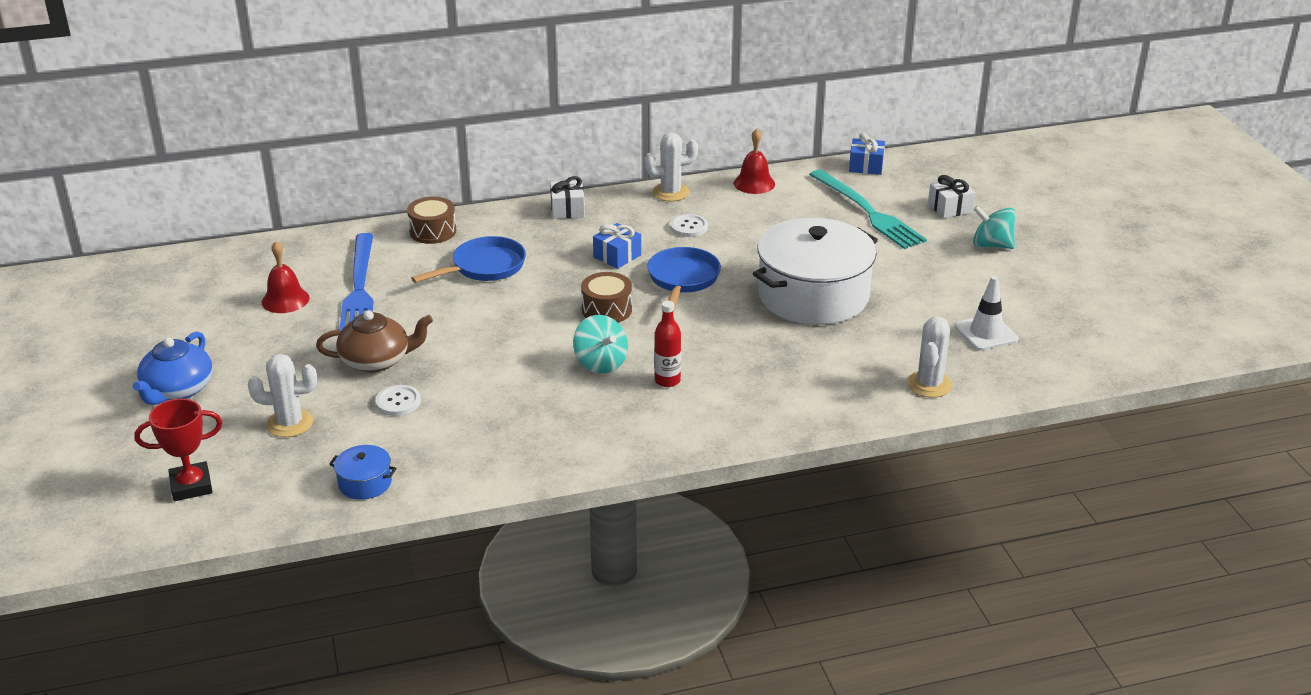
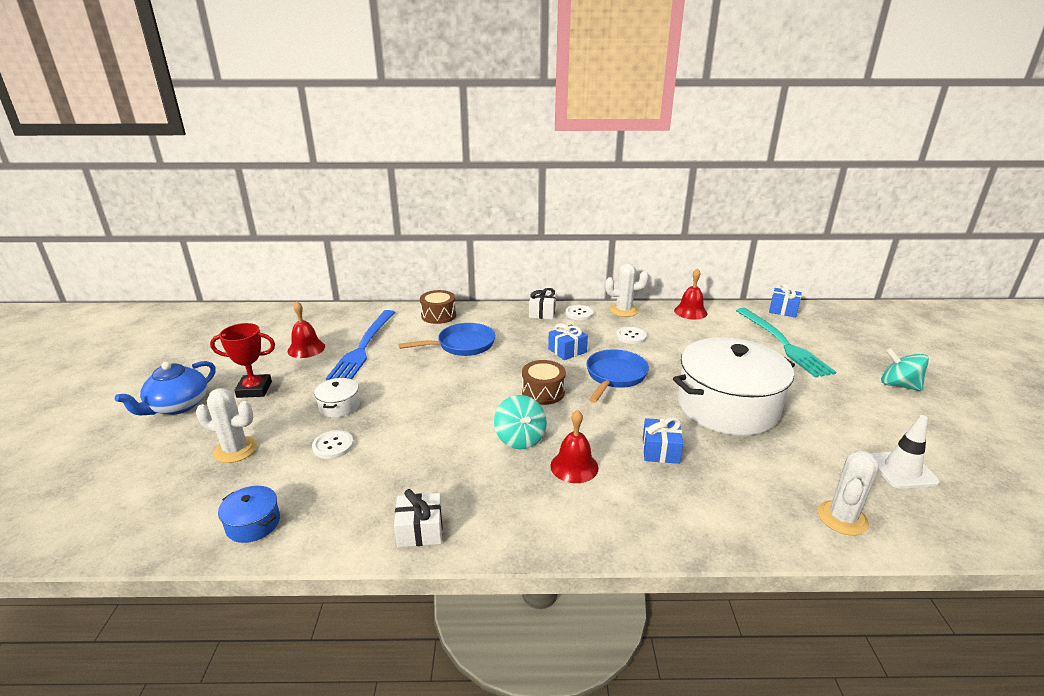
camera: 15 degrees right, 5 degrees down
(191, 486) = (113, 496): red trophy -> red trophy (254, 389)
(376, 361) = (339, 406): brown teapot -> white pot
(615, 204) = (579, 313): none -> white button
(667, 380) = (574, 466): red bottle -> red bell
(751, 351) = (660, 450): none -> blue gift
(950, 208) = (856, 349): white gift -> white gift (420, 530)

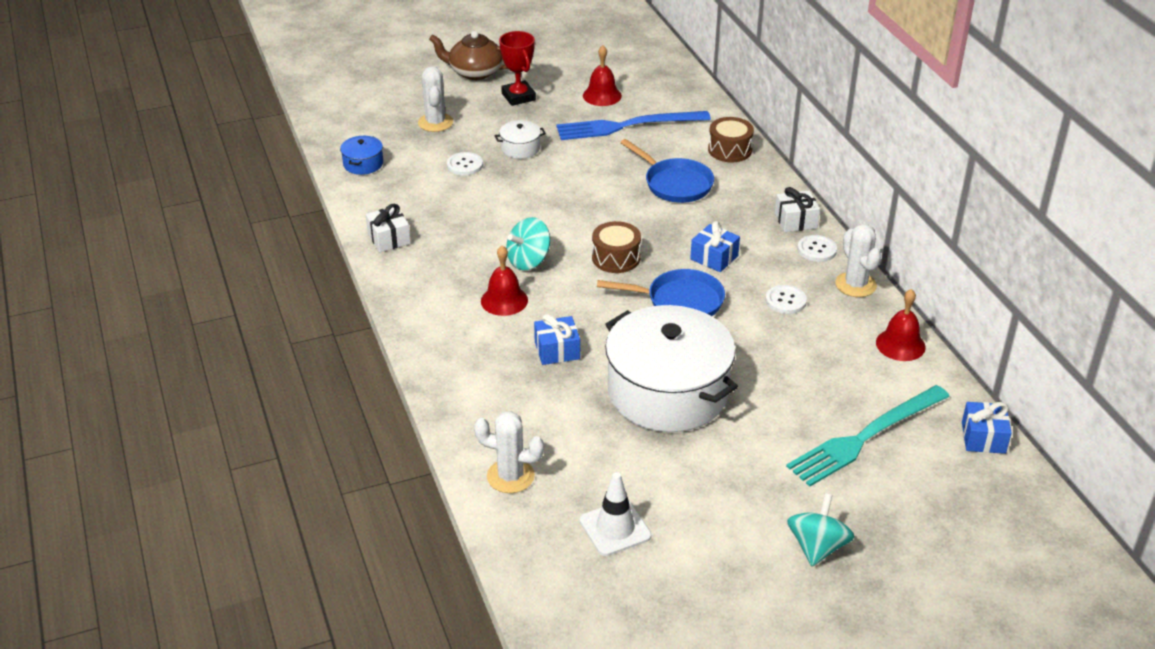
camera: 70 degrees right, 10 degrees up
(178, 406) = (475, 72): blue teapot -> brown teapot

